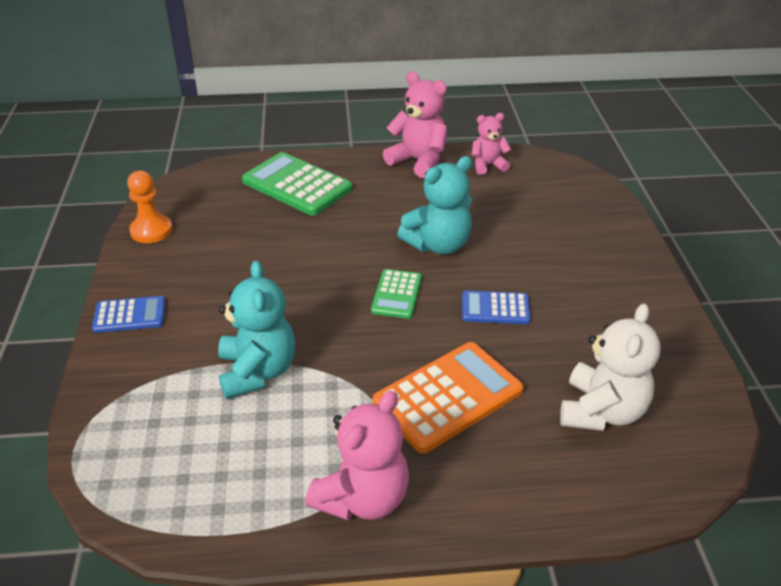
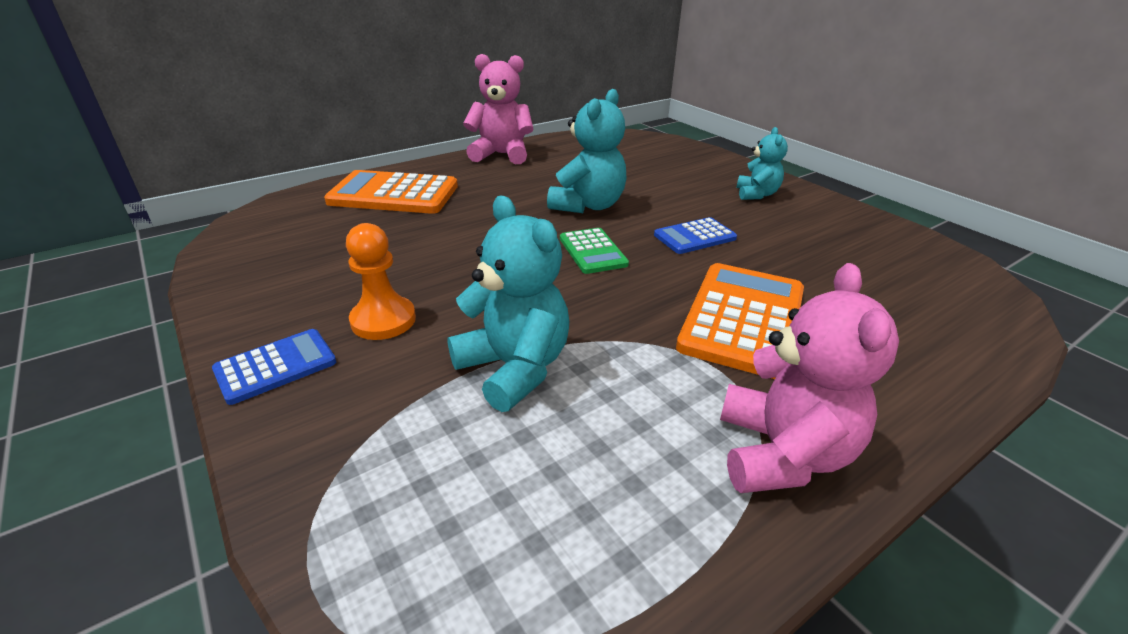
camera: 30 degrees left, 5 degrees down
(151, 230) = (239, 271): orange pawn -> orange pawn (383, 320)
(297, 185) = (394, 194): green calculator -> orange calculator
(488, 165) = (567, 146): pink teddy bear -> none
(601, 411) = (877, 284): white teddy bear -> none
(608, 280) = (756, 194): none -> turquoise teddy bear

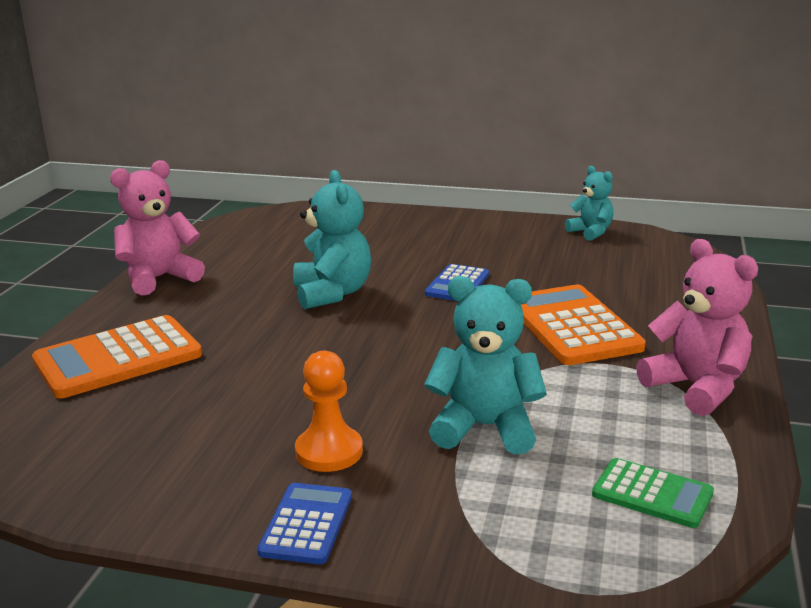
camera: 40 degrees left, 10 degrees down
(592, 251) = (401, 327): green calculator -> green calculator (652, 494)
(756, 194) = (450, 233): turquoise teddy bear -> turquoise teddy bear (591, 232)

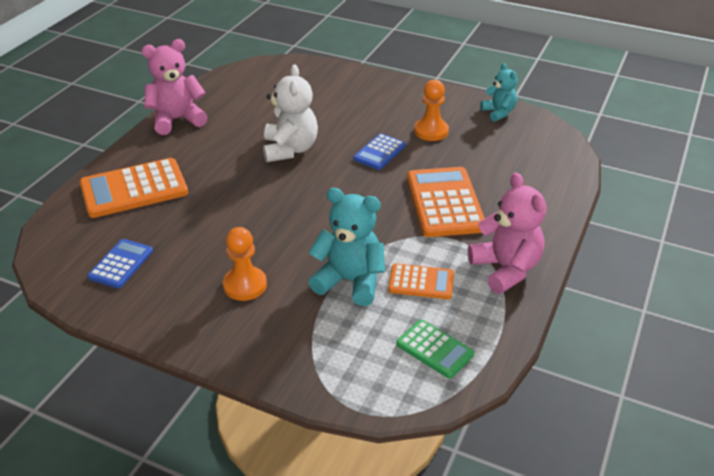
camera: 10 degrees right, 15 degrees up
(306, 524) = (214, 337): blue calculator -> blue calculator (121, 264)
(332, 293) = (290, 149): turquoise teddy bear -> white teddy bear
(514, 257) = (431, 131): none -> orange pawn
(588, 416) = (421, 282): none -> orange calculator

